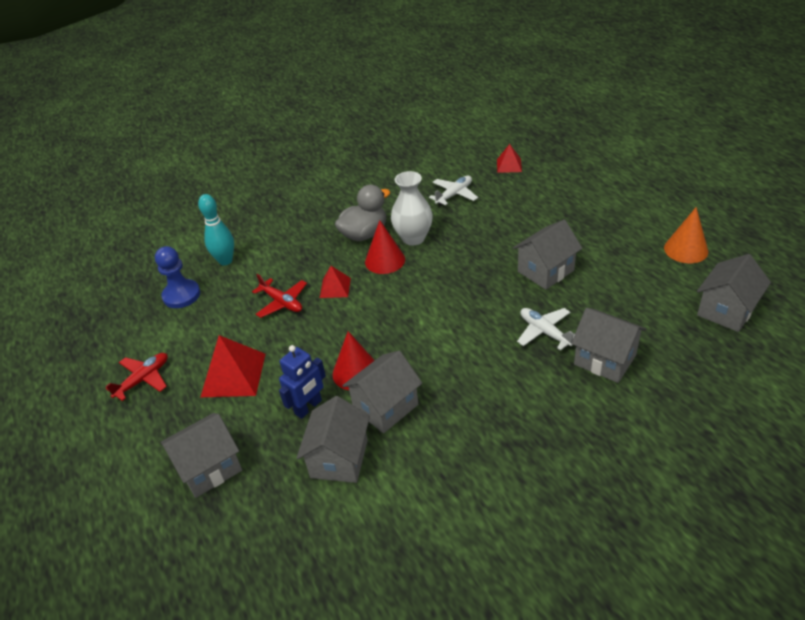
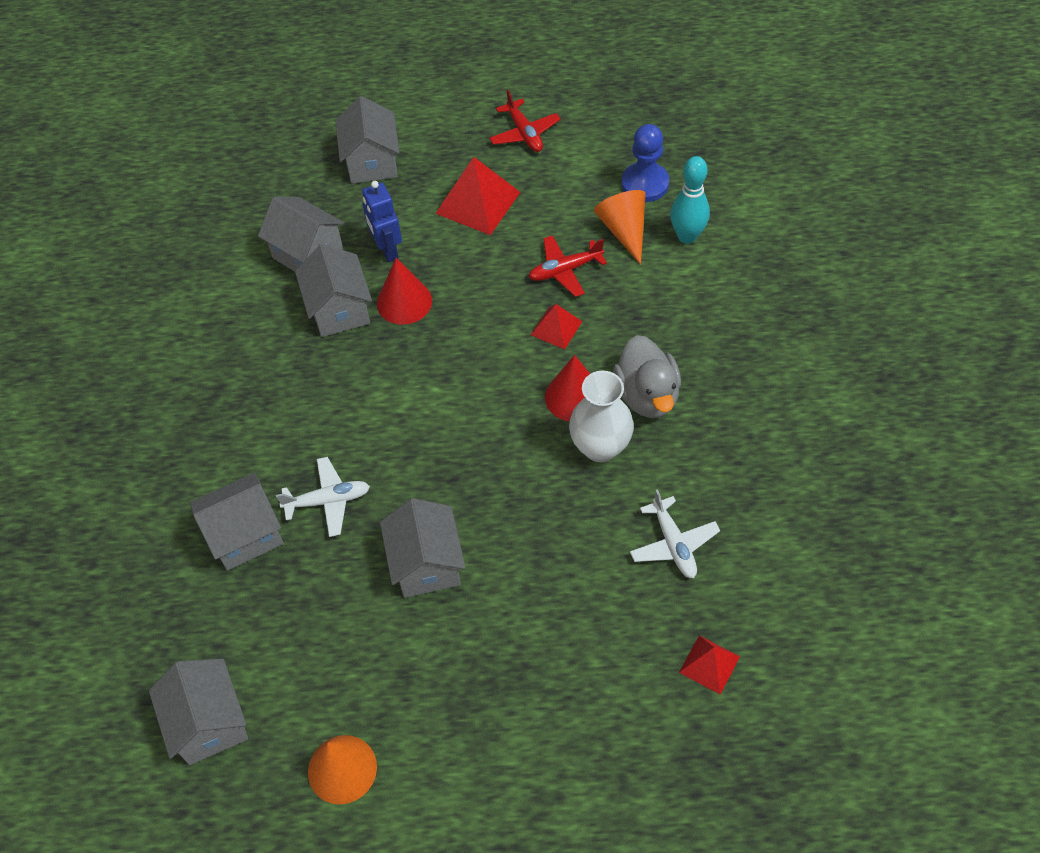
camera: 115 degrees right, 15 degrees up
(232, 289) = (624, 230): none -> orange cone

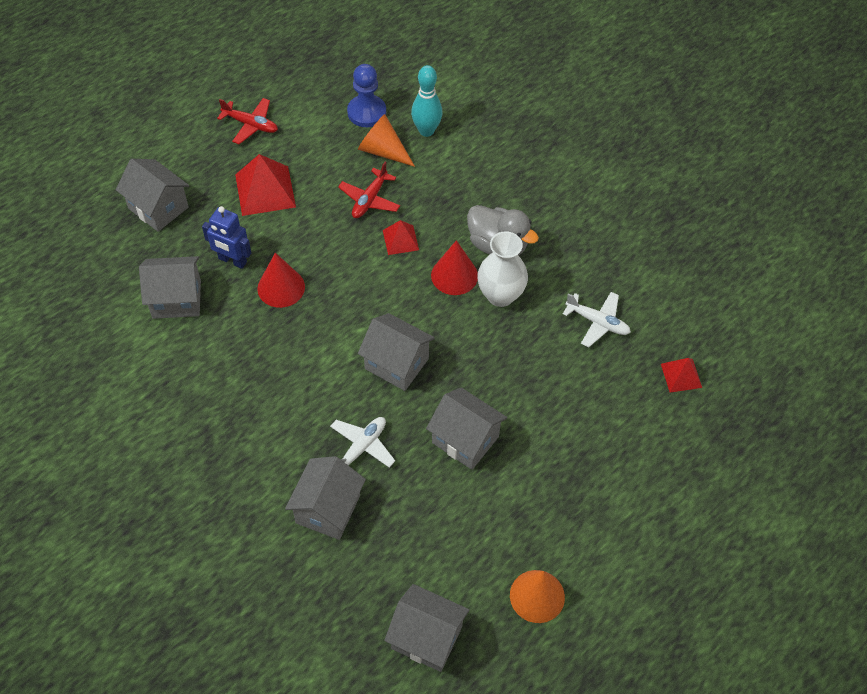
camera: 45 degrees left, 0 degrees up
(339, 310) = (240, 322): grey house -> grey house (396, 363)

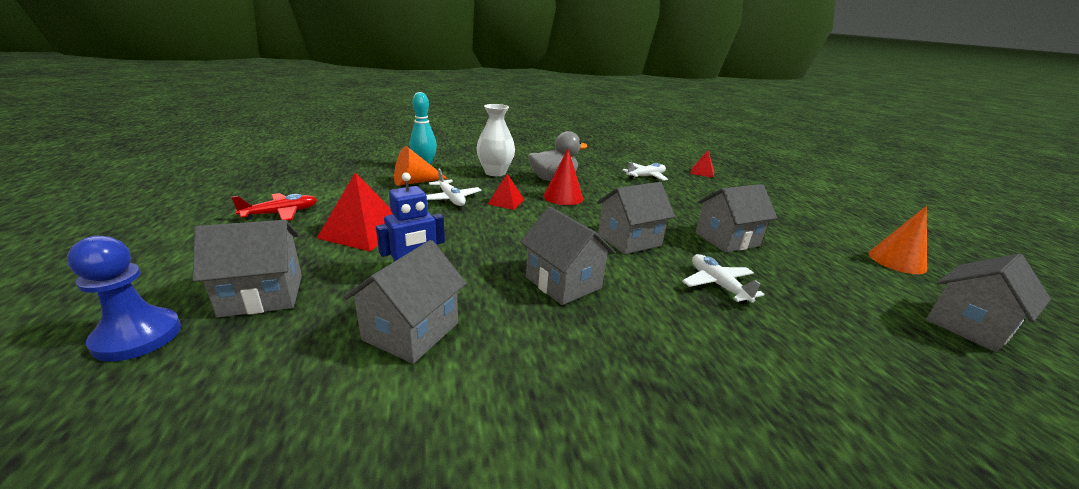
camera: 60 degrees left, 30 degrees down
(281, 287) = (485, 261): red cone -> none
(328, 509) = (796, 330): grey house -> grey house (563, 282)
(366, 112) = (370, 176): blue pawn -> blue pawn (137, 336)
(369, 199) = (451, 199): red plane -> white plane
(500, 295) = (597, 190): white vase -> white vase (495, 172)

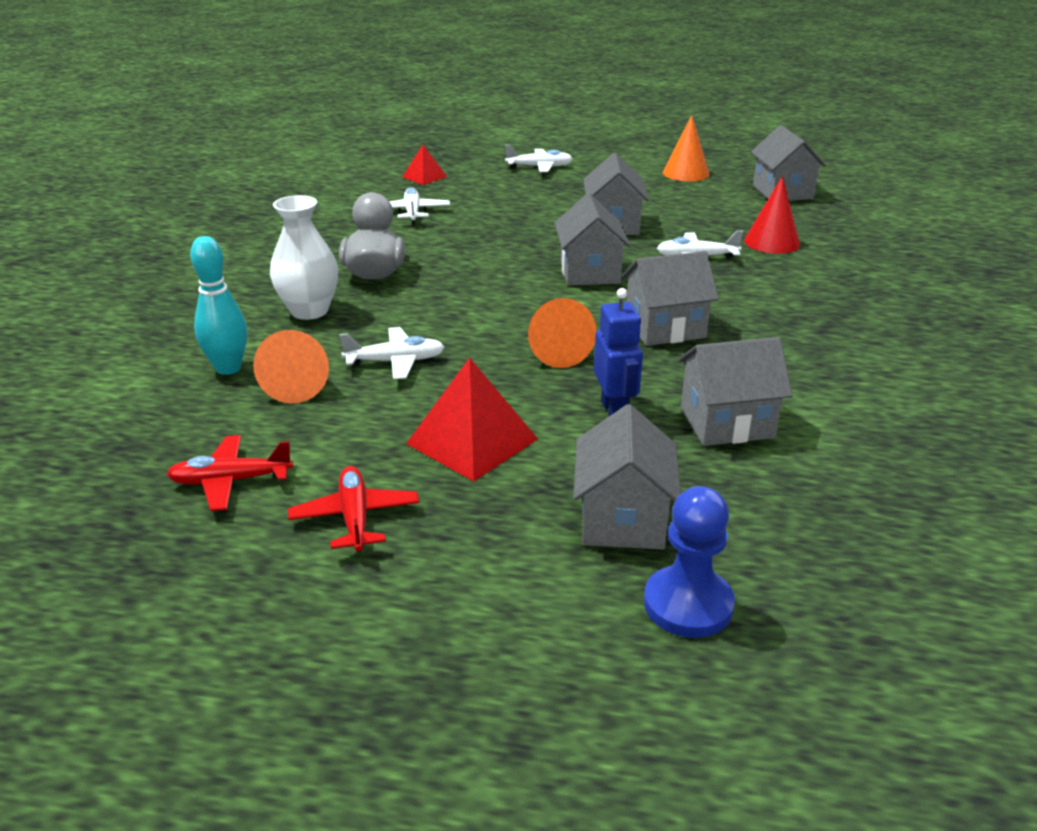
camera: 65 degrees left, 5 degrees up
(318, 184) = (231, 481): none -> red plane
(411, 331) = (726, 423): grey house -> grey house turned 60 degrees counterclockwise
(494, 243) = (557, 351): none -> orange cone
(506, 201) = (434, 322): red pyramid -> none
(563, 197) = (444, 281): red cone -> red cone (772, 242)
(783, 201) = (539, 167): none -> white plane

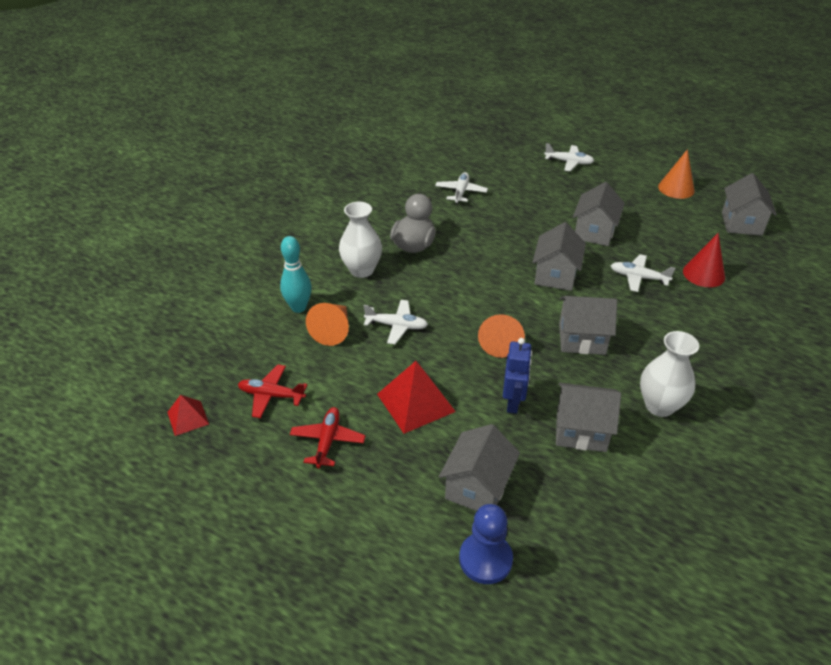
camera: 20 degrees right, 10 degrees up
(424, 177) = (483, 157): red pyramid -> red pyramid (188, 418)
(809, 375) = (659, 406): none -> white vase

